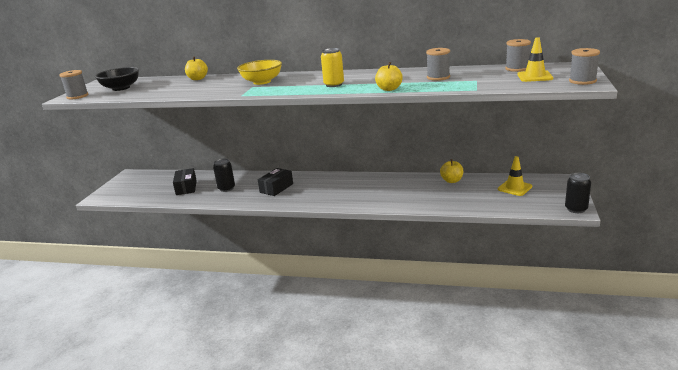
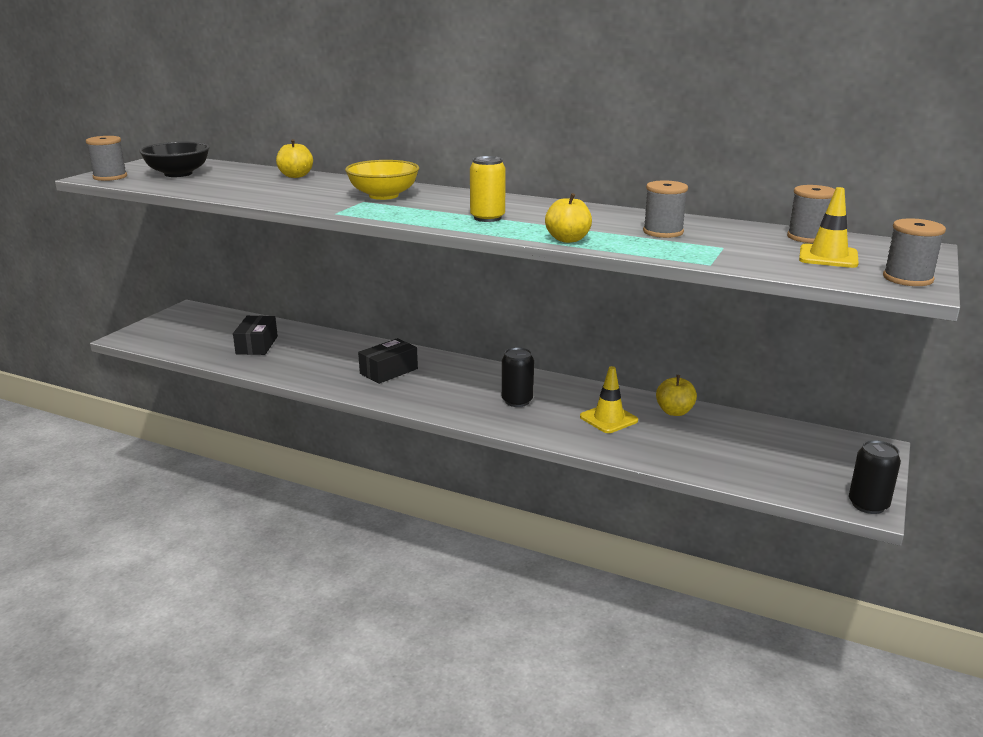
camera: 10 degrees right, 0 degrees up
(226, 188) = (314, 357): black can -> black can (517, 401)
(514, 188) = (776, 445): yellow traffic cone -> yellow traffic cone (608, 419)

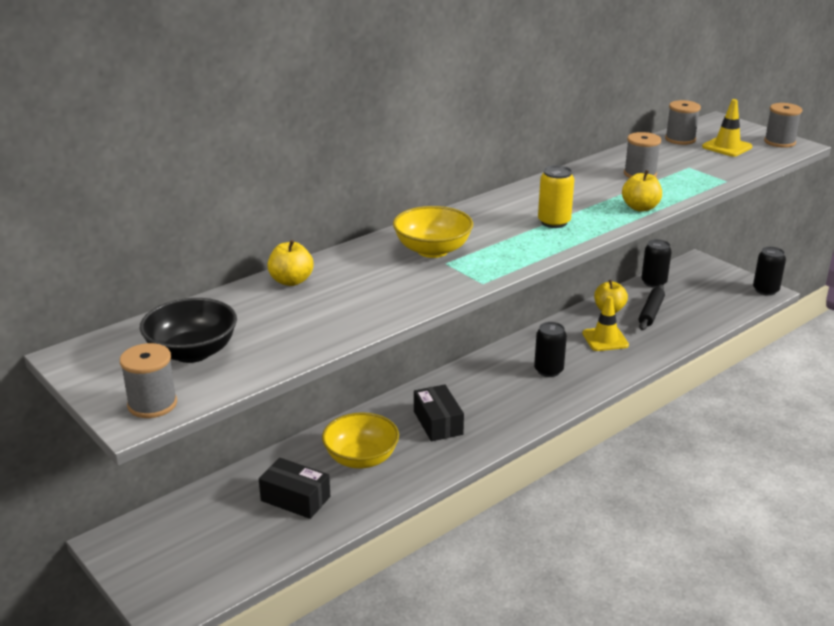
camera: 65 degrees left, 5 degrees up
(319, 355) = (361, 458): none -> yellow bowl
(699, 435) = (651, 312): none -> black rolling pin
(774, 427) = (653, 282): none -> black can

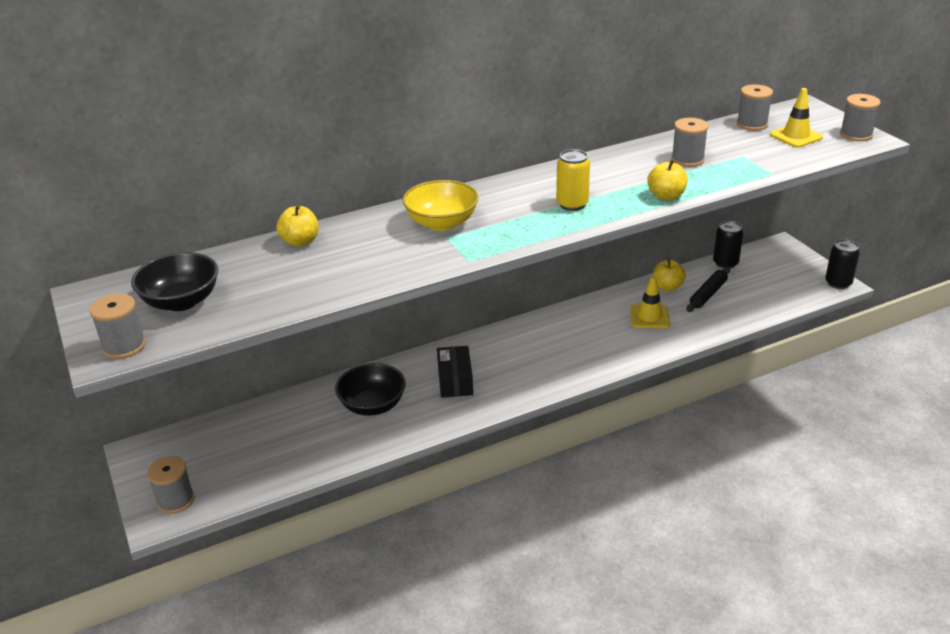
camera: 15 degrees right, 5 degrees up
(181, 587) = (175, 500): none -> grey spool
(295, 499) = (301, 435): black box -> none
(361, 458) = (372, 405): yellow bowl -> black bowl
(548, 370) = (580, 342): black can -> none

